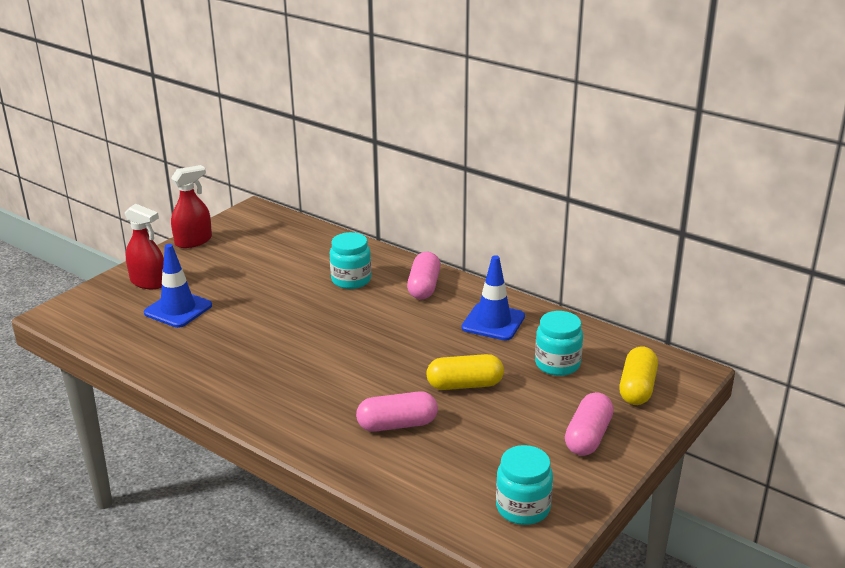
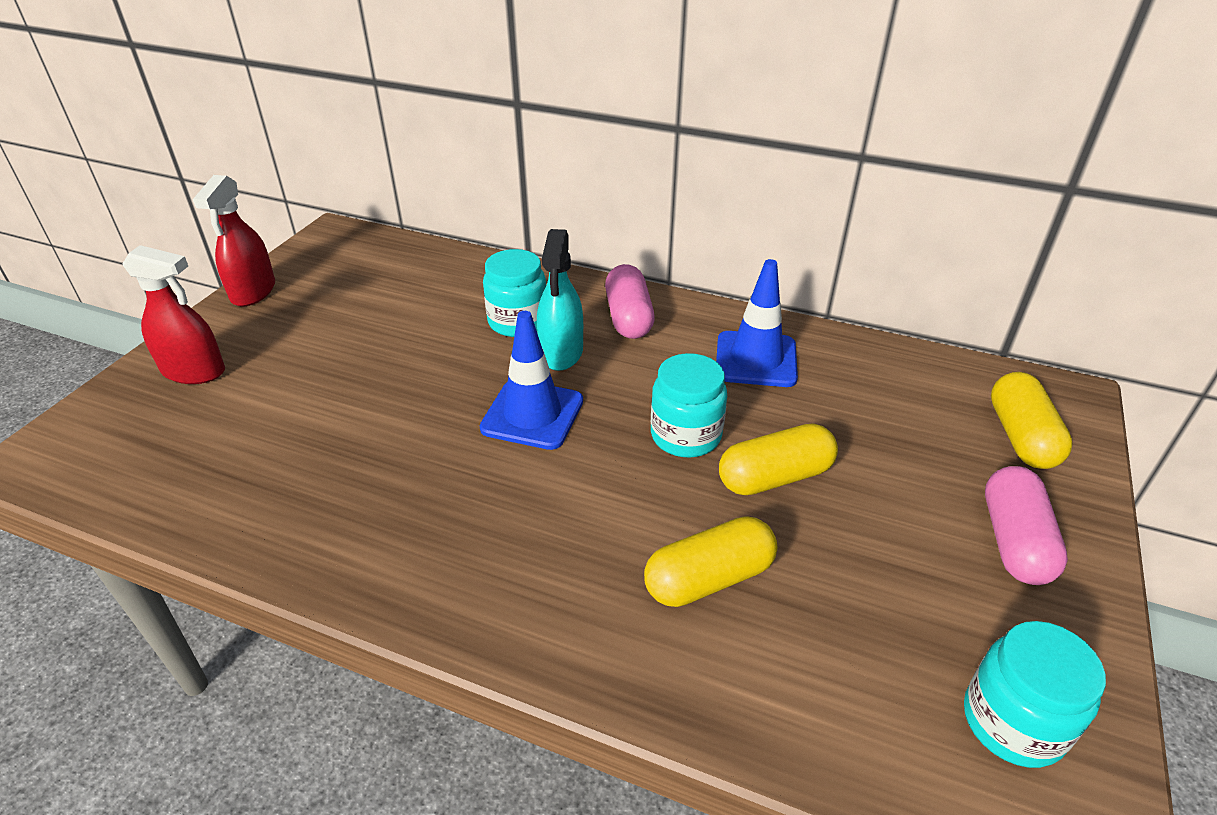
camera: 15 degrees left, 10 degrees up
(178, 309) = (256, 413): blue traffic cone -> blue traffic cone (532, 414)
(193, 241) = (253, 292): red spray bottle -> red spray bottle turned 150 degrees clockwise
(370, 301) = (561, 353): none -> turquoise spray bottle
(397, 424) = (709, 579): pink capsule -> yellow capsule
(557, 364) = (886, 415): turquoise jar -> turquoise jar (685, 436)

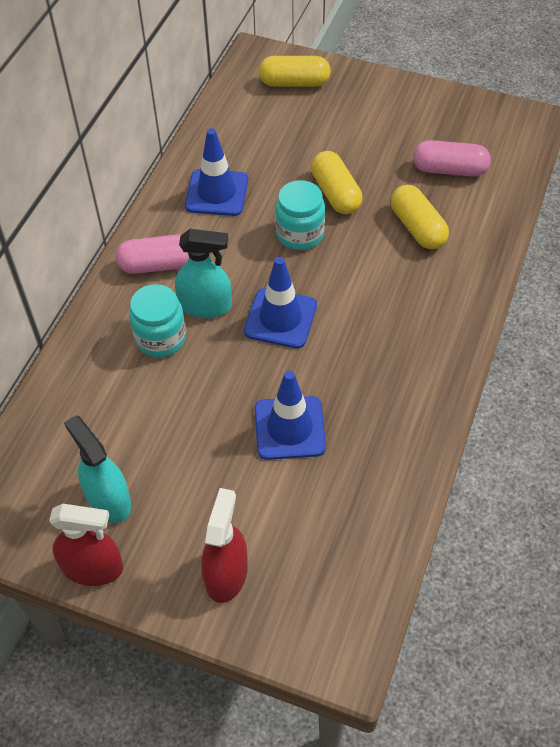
camera: 90 degrees left, 15 degrees up
(322, 297) = (108, 500): none -> turquoise spray bottle
(358, 420) = (289, 428): none -> blue traffic cone
(1013, 722) = (483, 129): turquoise jar -> none
(1014, 541) = (377, 104): pink capsule -> pink capsule (449, 170)

